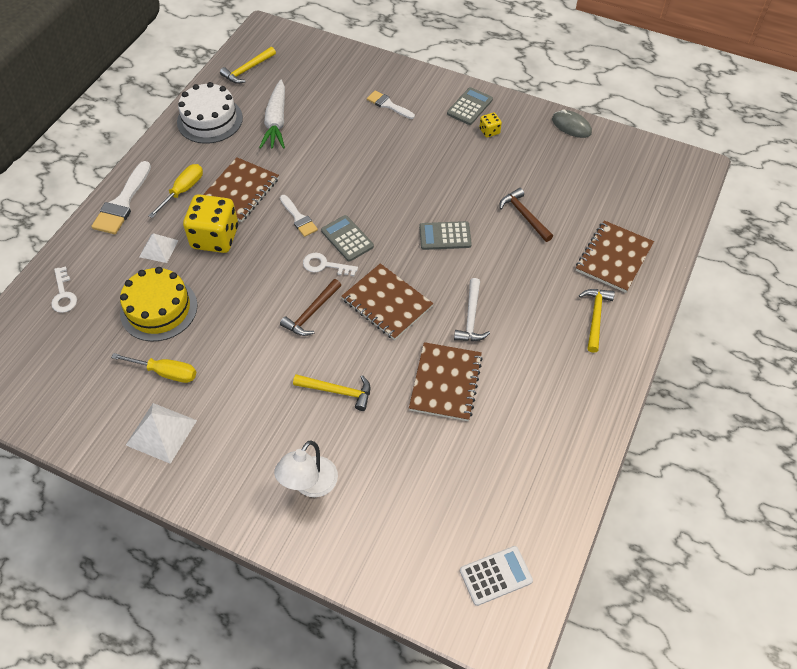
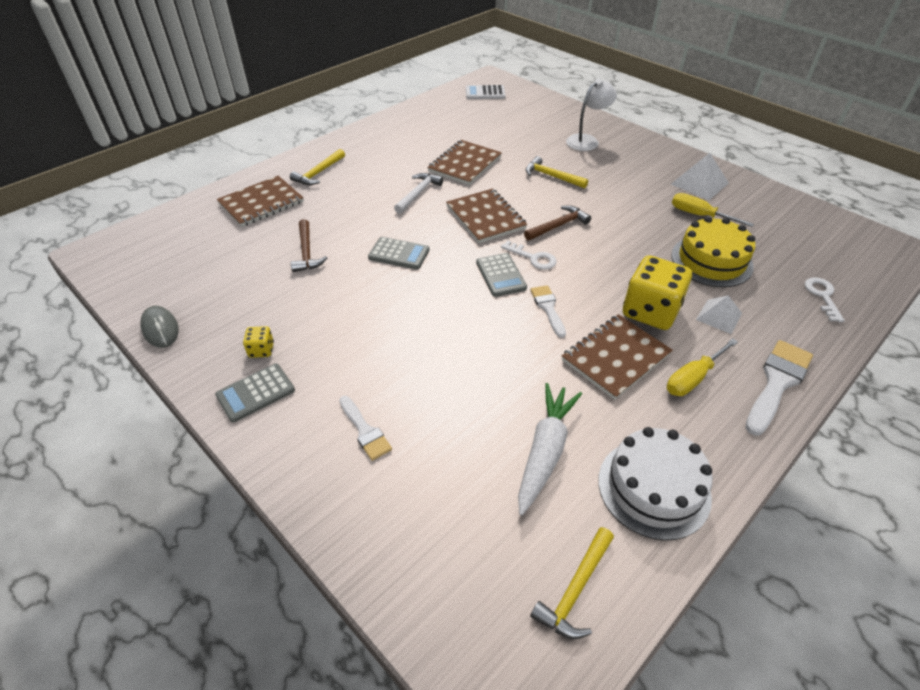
camera: 160 degrees left, 10 degrees down
(247, 70) = (575, 589): yellow hammer -> yellow hammer turned 150 degrees clockwise

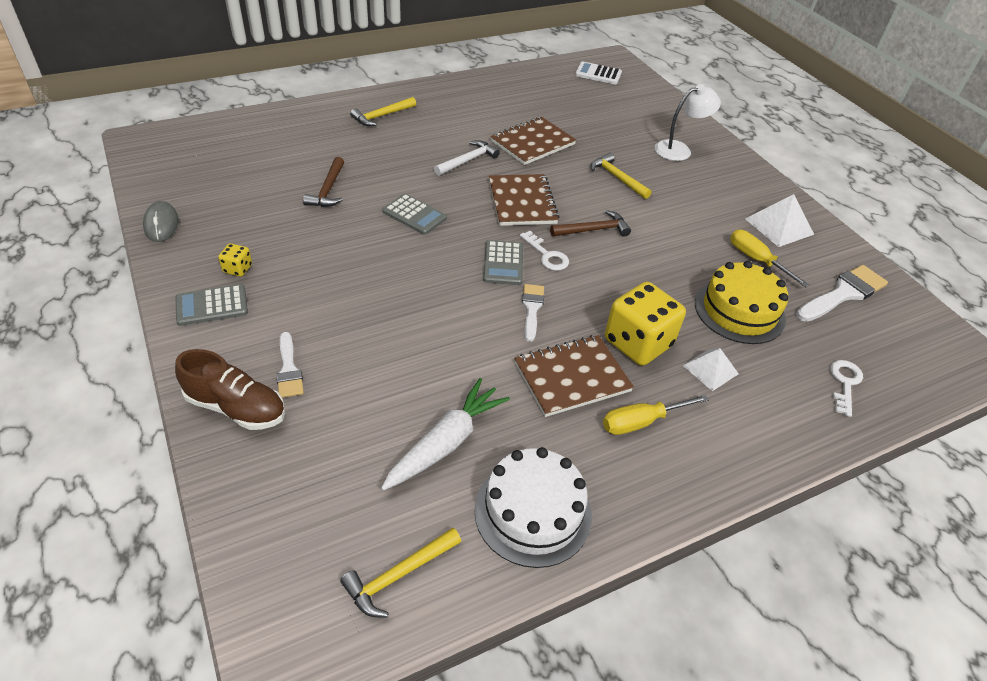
camera: 15 degrees right, 0 degrees up
(261, 203) = (312, 132): brown notebook -> none
(335, 484) = (236, 407): none -> brown shoe
(777, 383) = (731, 455): white brush -> white brush (843, 294)

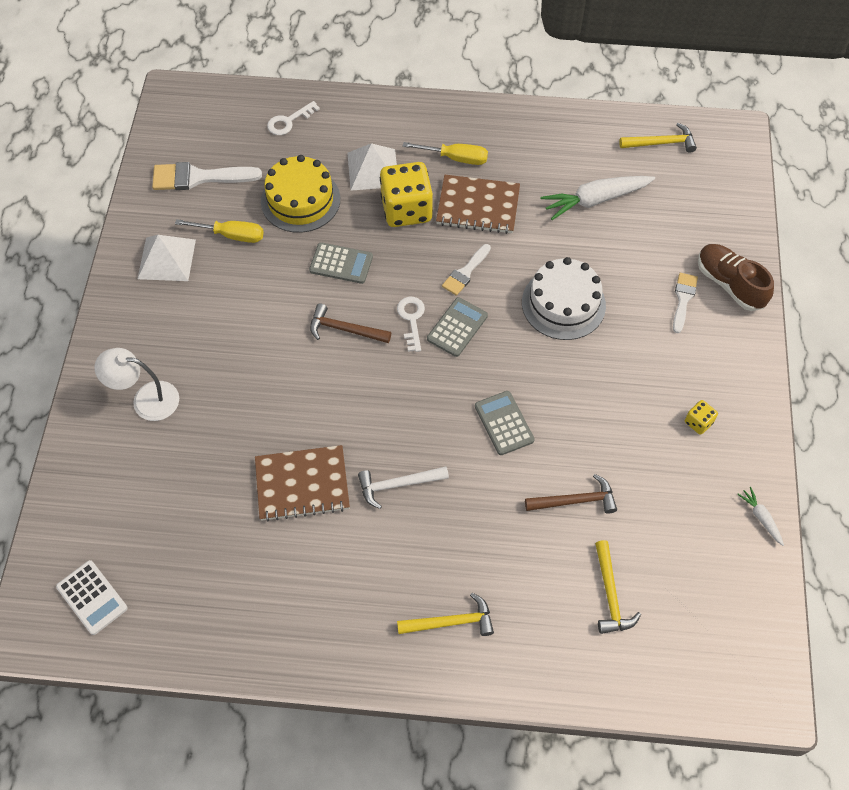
camera: 145 degrees left, 15 degrees up
(161, 224) = (761, 518): grey mouse -> white carrot
(212, 306) = (729, 387): grey calculator -> grey calculator (341, 263)
(328, 190) = (575, 501): brown hammer -> brown hammer turned 45 degrees clockwise
(522, 202) = (385, 395): brown notebook -> none
(533, 512) = (566, 140): white cake -> white cake (563, 304)
(617, 178) = (258, 386): yellow hammer -> yellow hammer (610, 594)
(710, 369) = (372, 169): white pyramid -> white pyramid, size x1.51
(757, 260) = (231, 235): yellow screwdriver -> yellow screwdriver turned 75 degrees counterclockwise

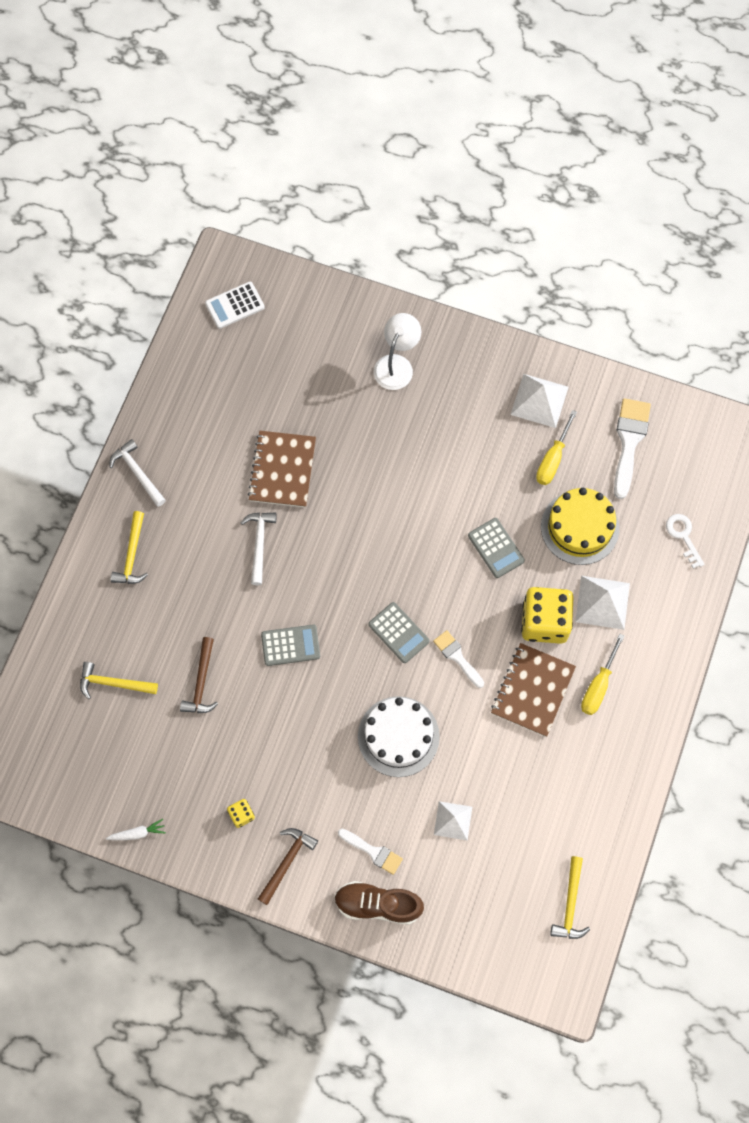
camera: 105 degrees right, 10 degrees up
(341, 263) = (496, 548): grey calculator -> grey calculator turned 60 degrees counterclockwise
(344, 648) = (137, 473): none -> white hammer
(345, 329) = (423, 535): brown hammer -> brown hammer (287, 862)
(411, 319) = (418, 595): white key -> none
(595, 200) = (512, 808): white carrot -> none
(626, 242) = (453, 820): none -> white pyramid
(729, 284) = (378, 904): brown shoe -> brown shoe turned 150 degrees counterclockwise

